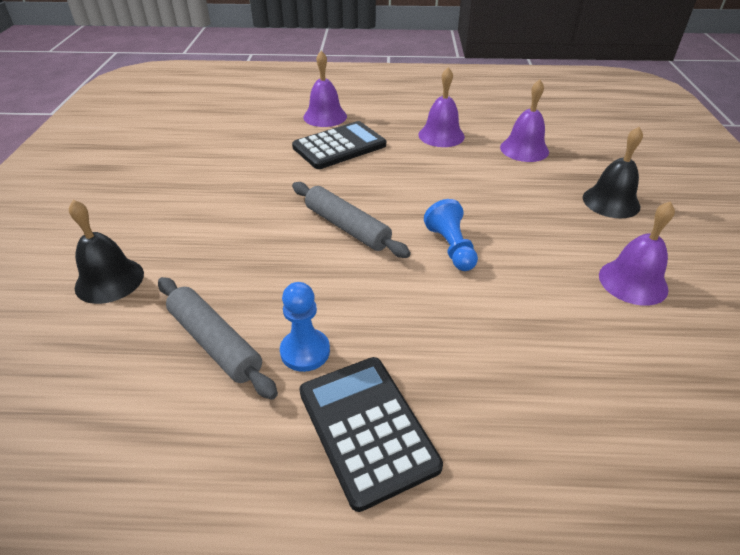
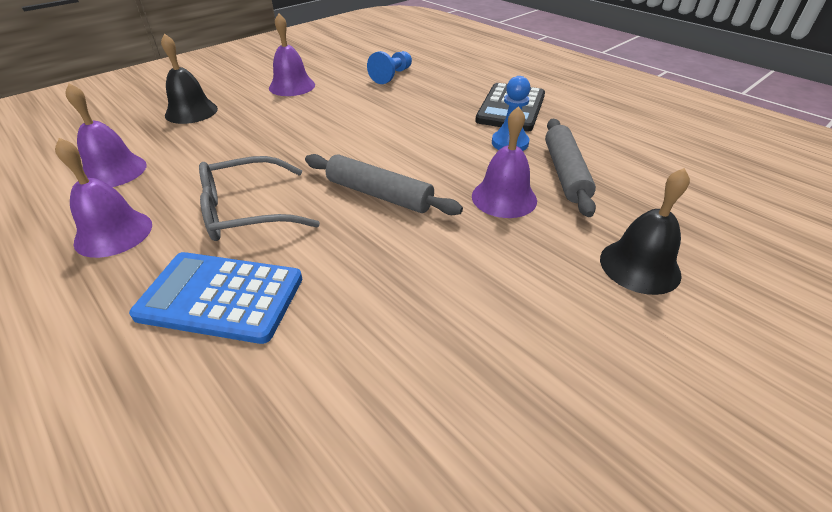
camera: 135 degrees left, 0 degrees up
(325, 116) = (115, 388): purple bell -> purple bell (504, 198)
(339, 146) = (221, 297): black calculator -> blue calculator
(347, 227) = (379, 194): grey rolling pin -> grey rolling pin turned 60 degrees counterclockwise
(405, 174) = (245, 211): none -> grey glasses
(451, 248) = (338, 142): blue pawn -> blue pawn (392, 76)

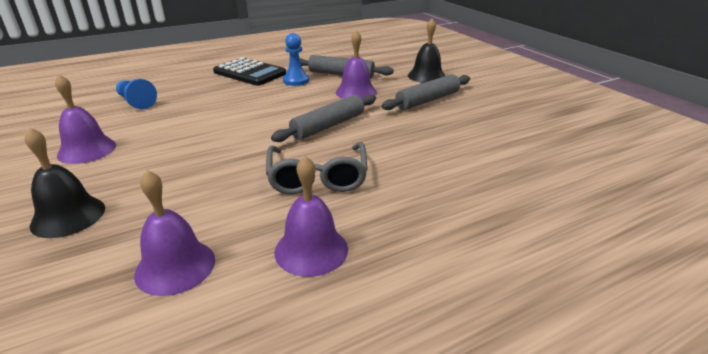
camera: 75 degrees left, 10 degrees down
(221, 297) = (419, 188): blue calculator -> none
(519, 278) = (427, 100): none -> grey rolling pin

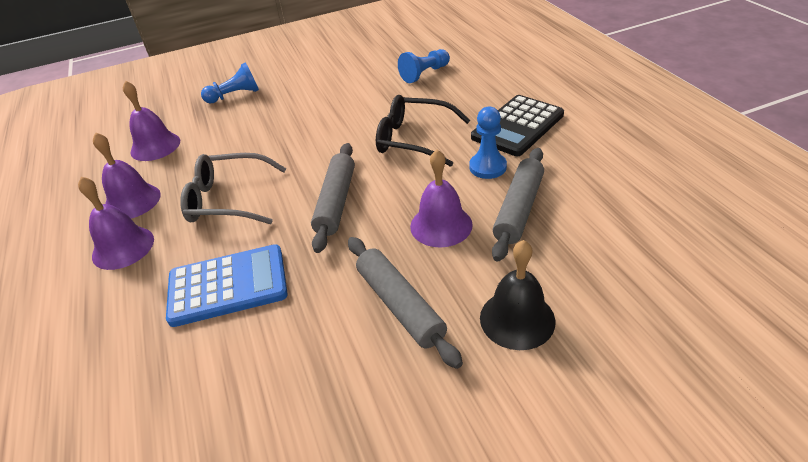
camera: 100 degrees right, 10 degrees up
(68, 216) = (235, 95): black bell -> blue pawn
(87, 150) = (328, 77): purple bell -> purple bell (123, 247)
(249, 103) = (413, 139): none -> black glasses
(328, 126) = (336, 202): grey rolling pin -> grey rolling pin turned 45 degrees clockwise
(430, 158) = (228, 286): none -> blue calculator

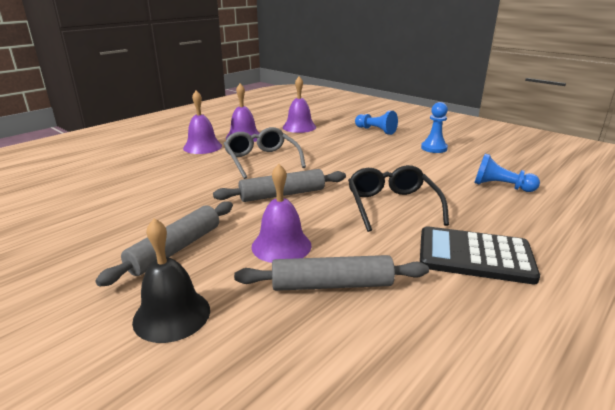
camera: 60 degrees right, 15 degrees down
(228, 286) = (179, 183): blue calculator -> none
(487, 167) = (385, 252): blue pawn -> blue pawn (434, 148)

